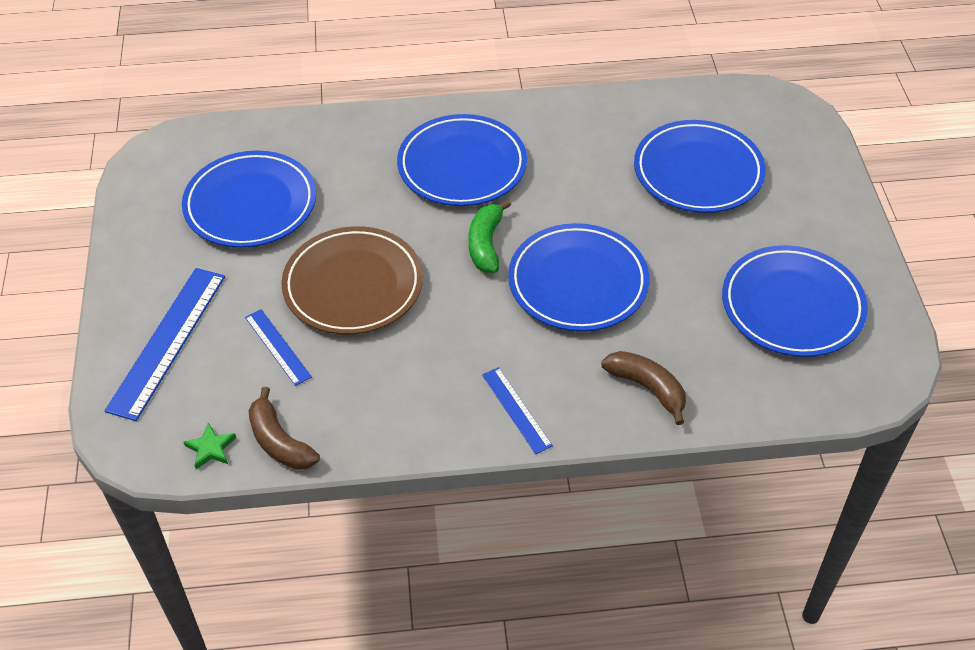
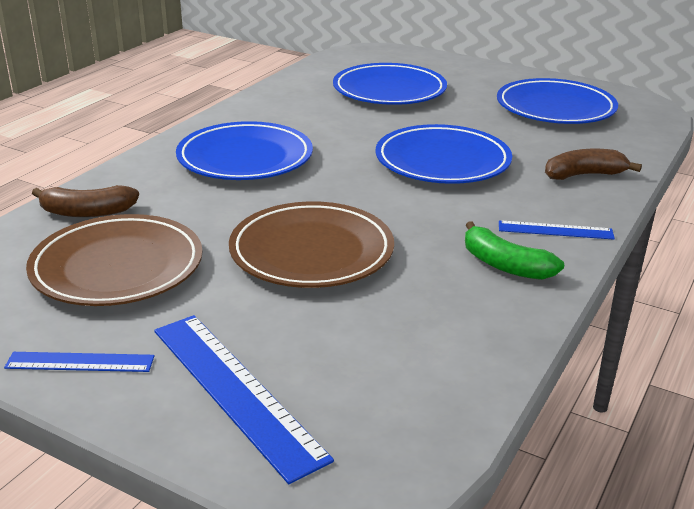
camera: 55 degrees left, 20 degrees down
(210, 448) = (436, 417): green star -> none
(250, 204) = (117, 267): blue plate -> brown plate
(277, 347) = (337, 320): blue ruler -> blue ruler (80, 362)
(279, 442) = (473, 366): brown banana -> brown banana (87, 212)
(486, 244) = (350, 179): green banana -> green banana (505, 265)

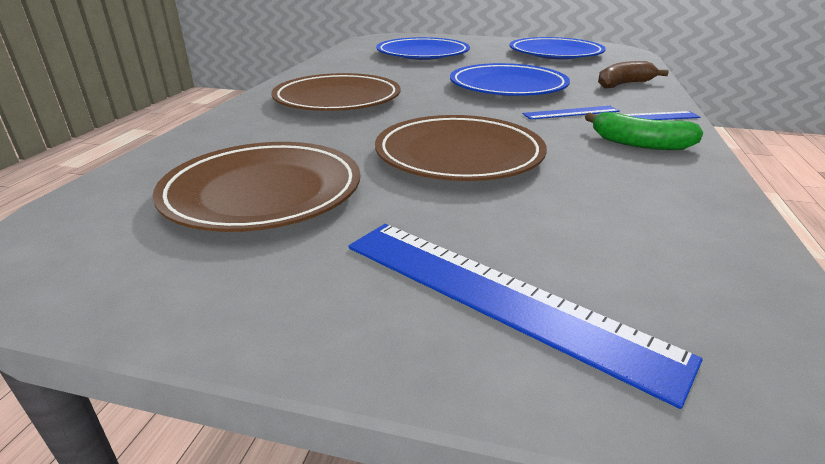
camera: 15 degrees left, 0 degrees up
(80, 362) = (272, 299): blue ruler -> blue ruler (571, 113)
(87, 212) = (202, 151): brown banana -> none
(245, 158) = (337, 99): blue plate -> brown plate

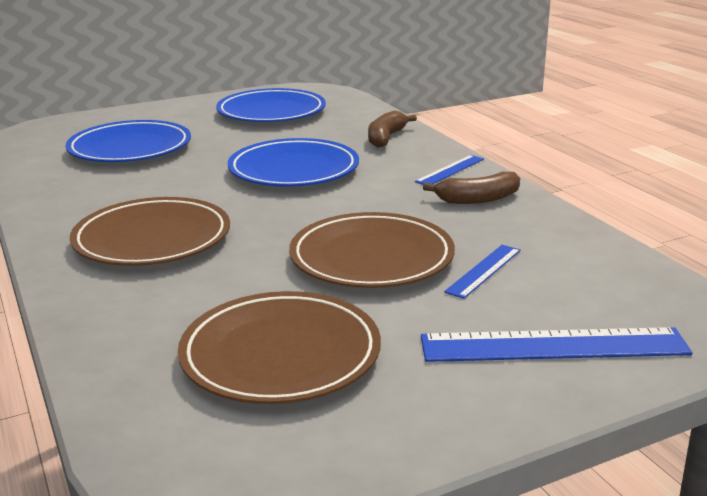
camera: 40 degrees left, 5 degrees down
(571, 113) = (390, 184): blue ruler -> blue ruler (484, 270)
(640, 144) = (478, 199): green banana -> brown banana

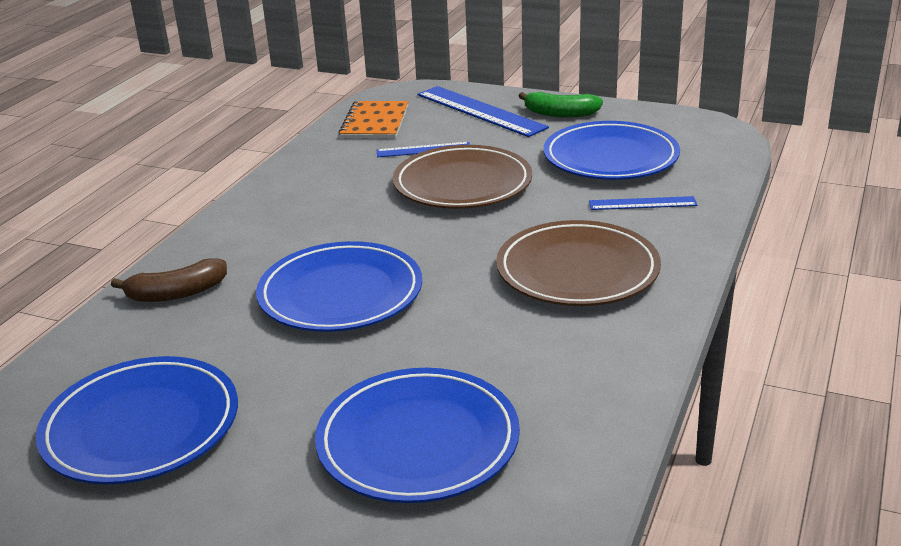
camera: 130 degrees left, 5 degrees up
(280, 354) = (610, 158): brown plate -> blue plate
(450, 170) = (243, 225): blue ruler -> blue ruler (642, 203)
(458, 394) = (560, 114): none -> green banana
(478, 199) = (301, 191): brown banana -> none
(605, 275) = (375, 122): none -> orange notebook

